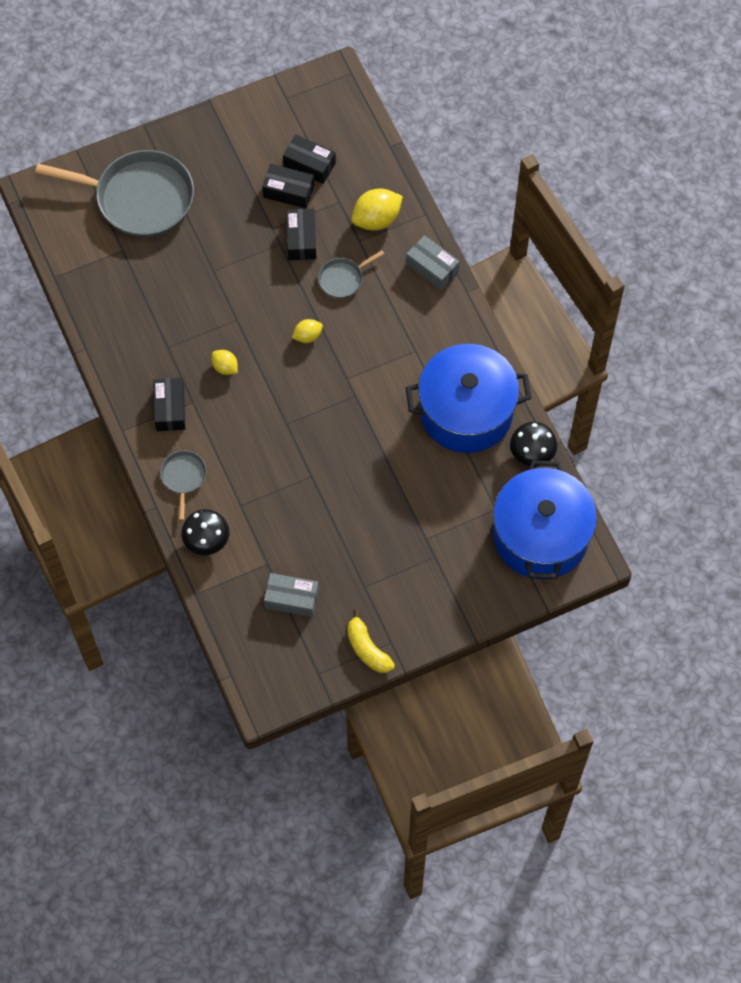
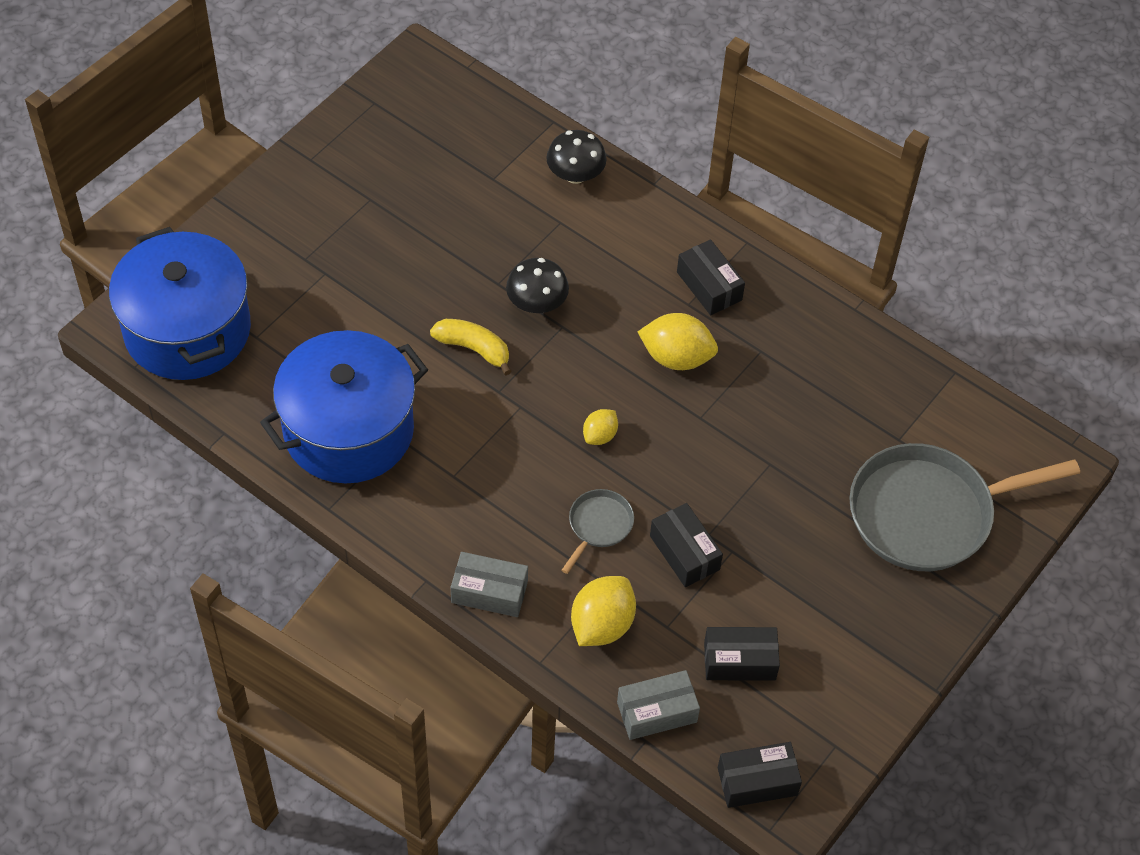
camera: 150 degrees right, 10 degrees down
(183, 477) = (643, 224): grey pan -> none
(225, 367) = (676, 357): yellow lemon -> yellow lemon, size x1.76
(288, 191) = (743, 610): black box -> black box (757, 781)
(291, 599) = (445, 157): grey box -> grey box (657, 712)
(367, 649) = (333, 144): yellow banana -> yellow banana (473, 349)
(532, 453) = (241, 417): black mushroom -> black mushroom (537, 303)

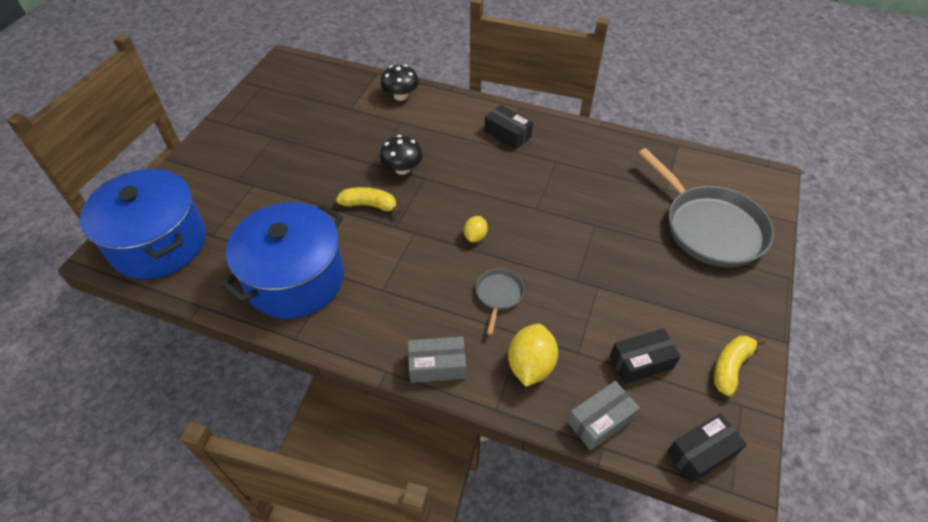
camera: 15 degrees left, 5 degrees down
(676, 357) = (505, 178): yellow lemon -> none
(684, 552) = (566, 296): black box -> none
(848, 699) = (730, 367): none -> yellow banana
(928, 513) = (710, 227): grey pan -> grey pan turned 90 degrees counterclockwise

